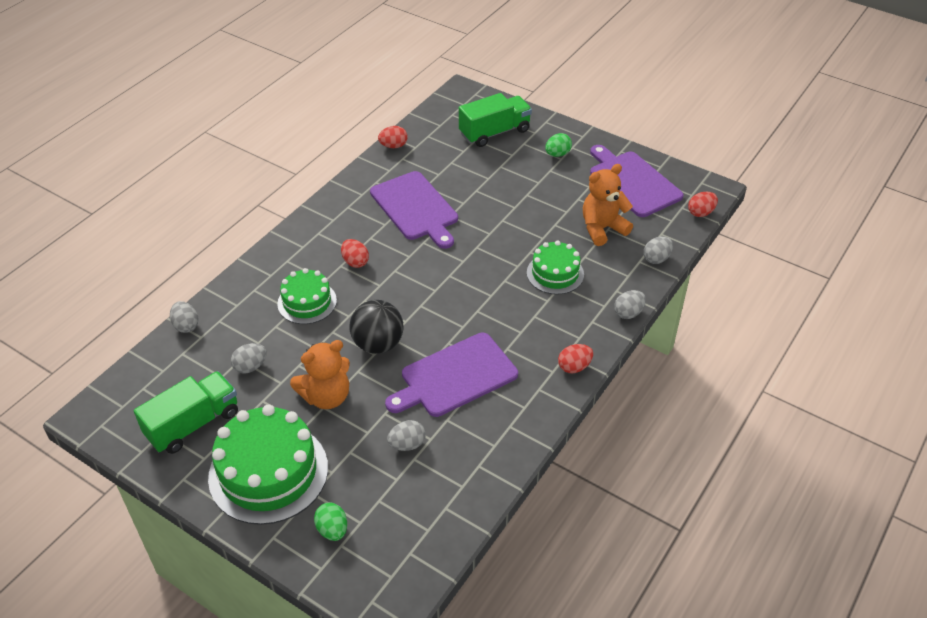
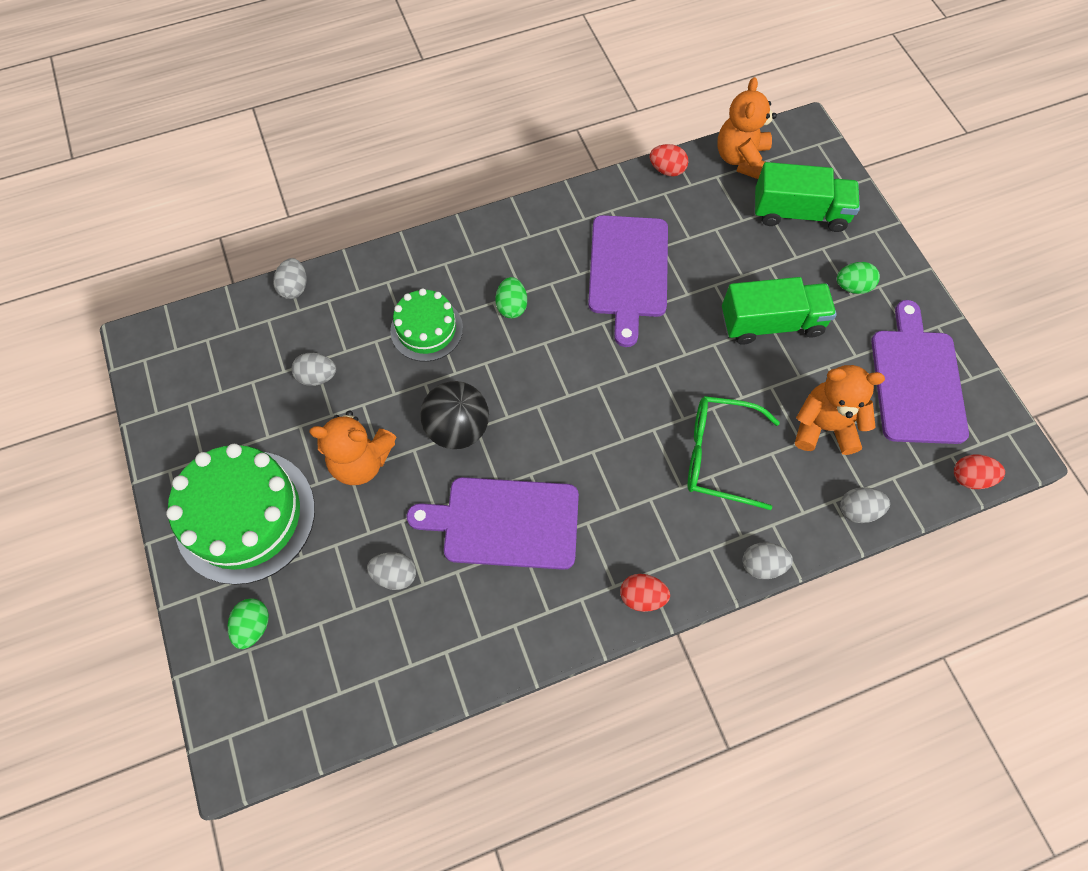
camera: 35 degrees right, 20 degrees up
(193, 424) = (220, 412): green truck -> green truck (771, 323)
(355, 262) = (512, 306): red egg -> green egg
(435, 121) = (741, 159): none -> orange teddy bear
(555, 273) = (718, 456): green cake -> green glasses

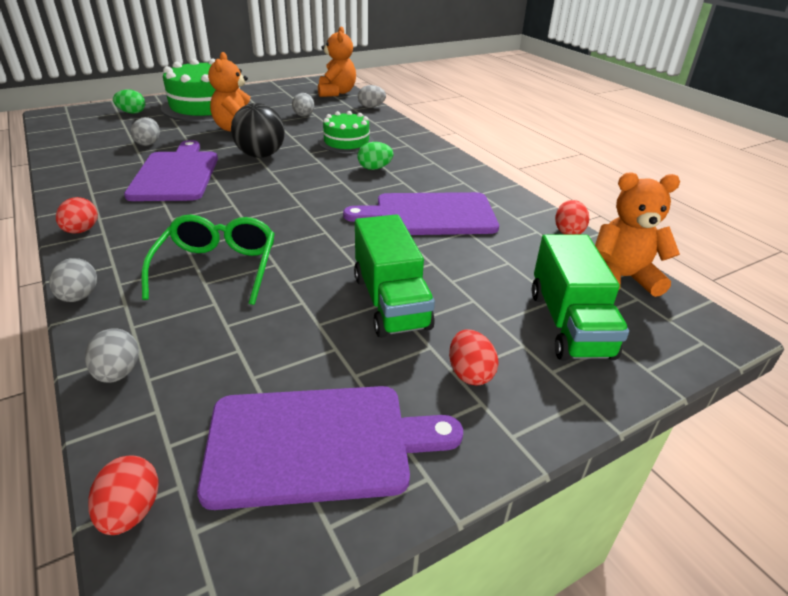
camera: 80 degrees right, 30 degrees down
(824, 427) = (245, 344): orange teddy bear -> orange teddy bear (336, 93)
(852, 286) = (470, 373): green egg -> red egg

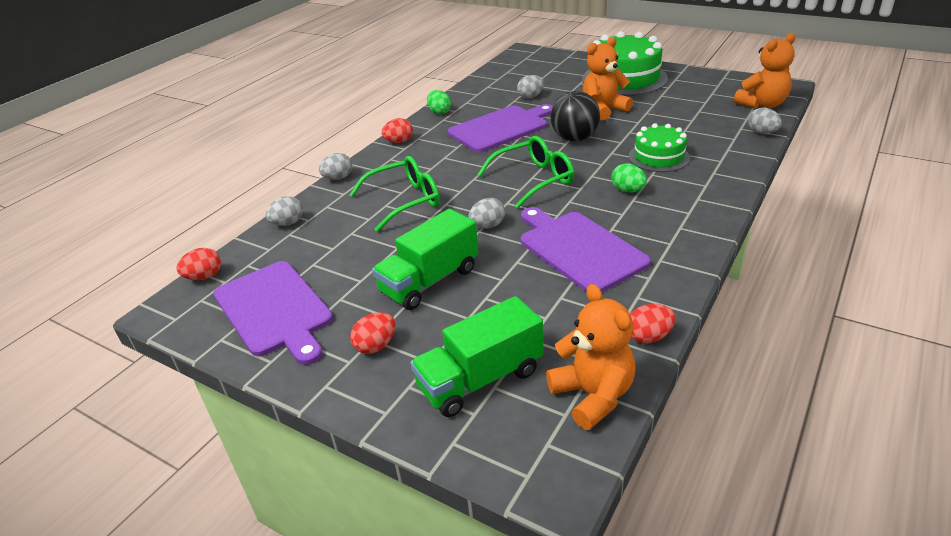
camera: 65 degrees right, 0 degrees up
(132, 112) = (568, 66): green egg -> green egg (439, 112)
(295, 193) = (534, 179): none -> green glasses
(304, 116) = (679, 117): grey egg -> grey egg (487, 226)

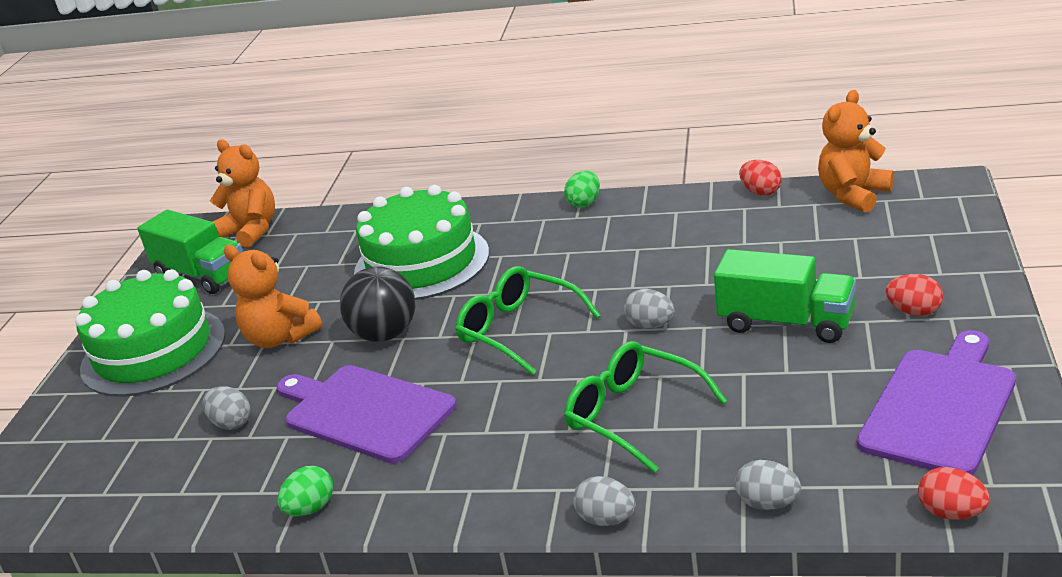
camera: 110 degrees left, 5 degrees down
(399, 142) = (448, 507): red egg -> none
(480, 379) = (891, 244): green truck -> green truck (201, 275)
(578, 249) = (656, 256): purple cutting board -> none
(628, 190) = (515, 261): green egg -> green egg (584, 203)
(659, 157) = (422, 262): green cake -> green cake, size x1.74
(762, 133) = (336, 217): grey egg -> none

